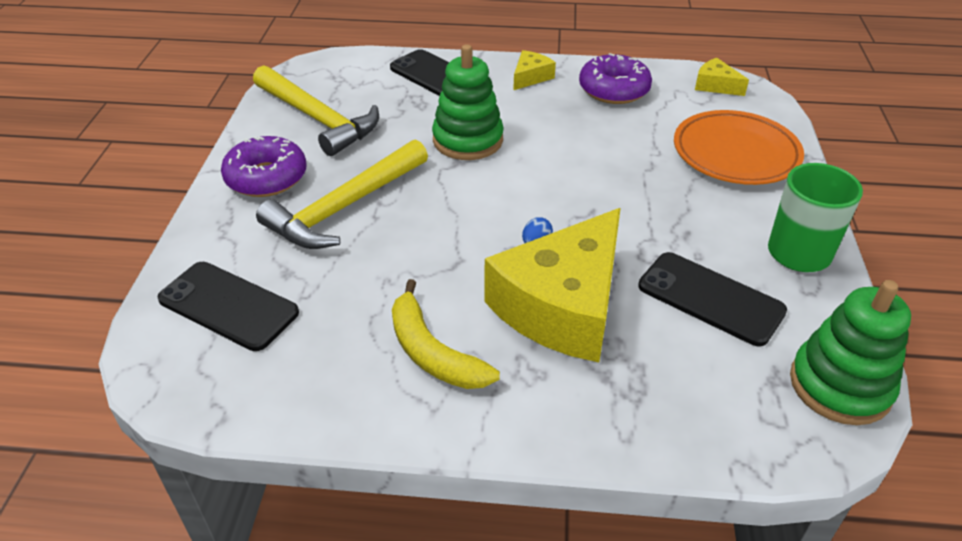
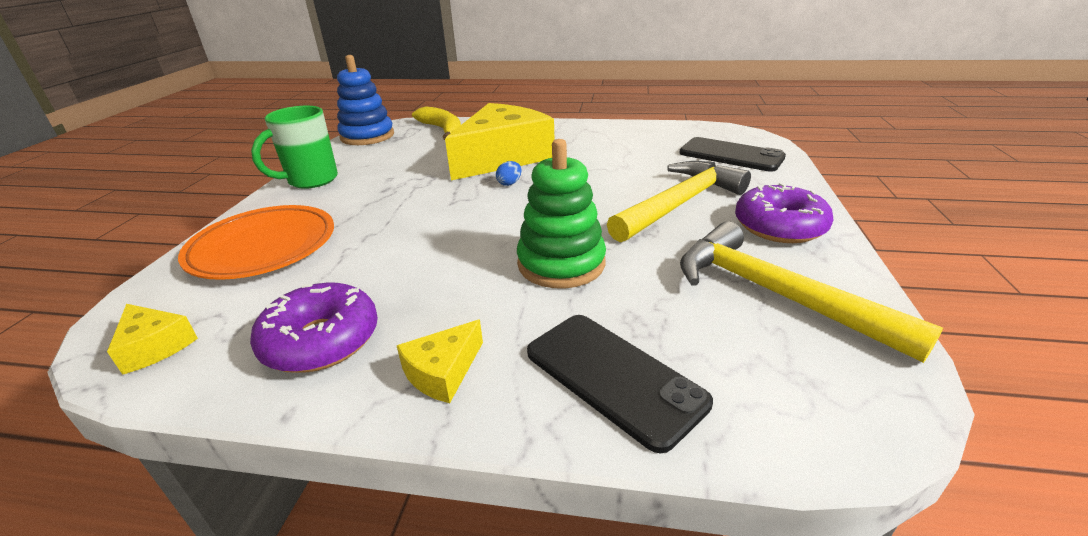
camera: 175 degrees left, 10 degrees down
(432, 352) = (587, 142): yellow banana -> yellow banana (443, 130)
(710, 299) = (403, 160): black phone -> none
(840, 385) = (367, 136): green stacking toy -> blue stacking toy

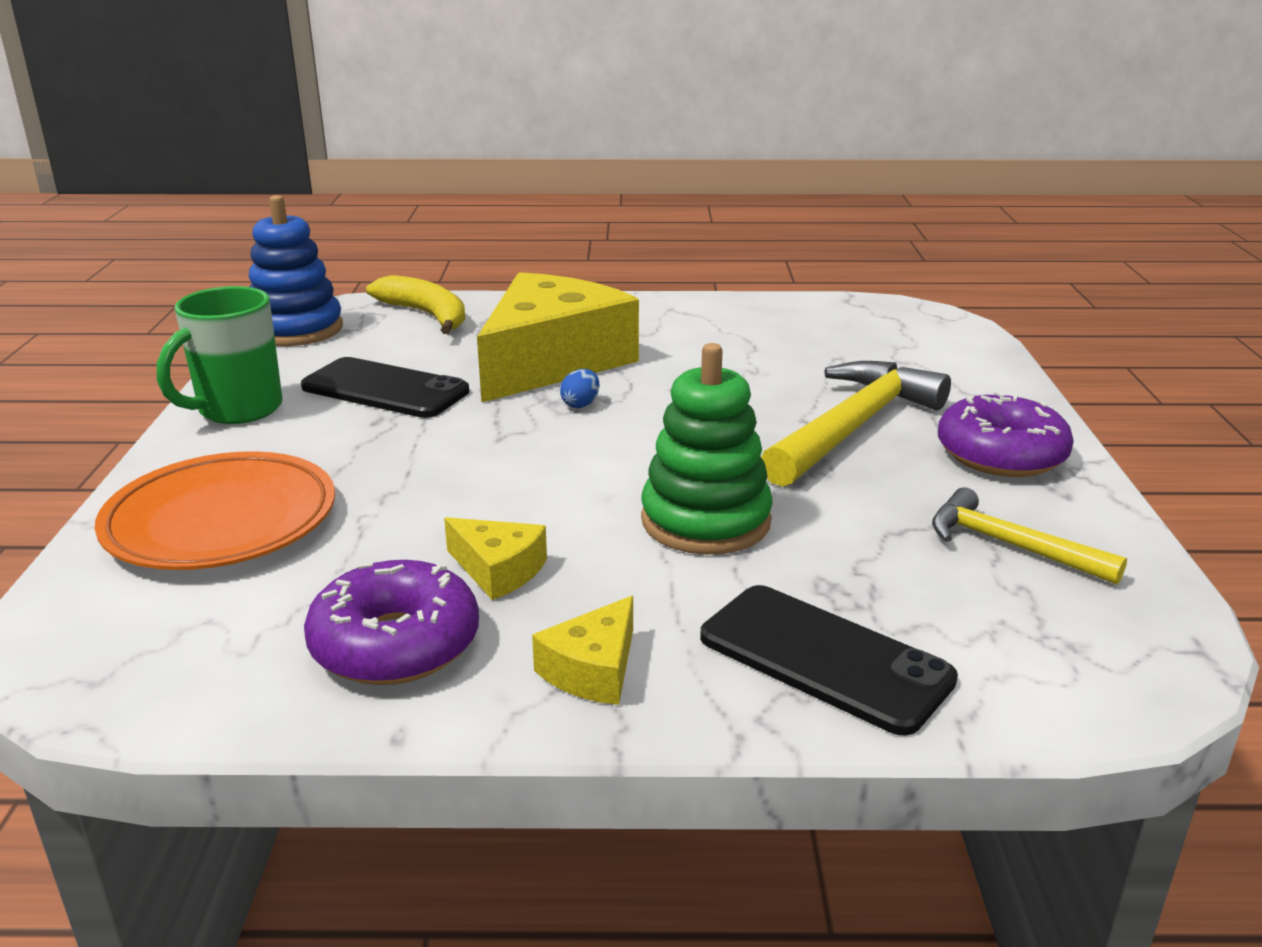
camera: 10 degrees left, 5 degrees down
(155, 346) = (137, 669): yellow cheese -> yellow cheese (498, 570)
(731, 155) = (912, 349): black phone -> black phone (385, 389)
(775, 294) = (1010, 545): yellow hammer -> yellow hammer, size x0.59

